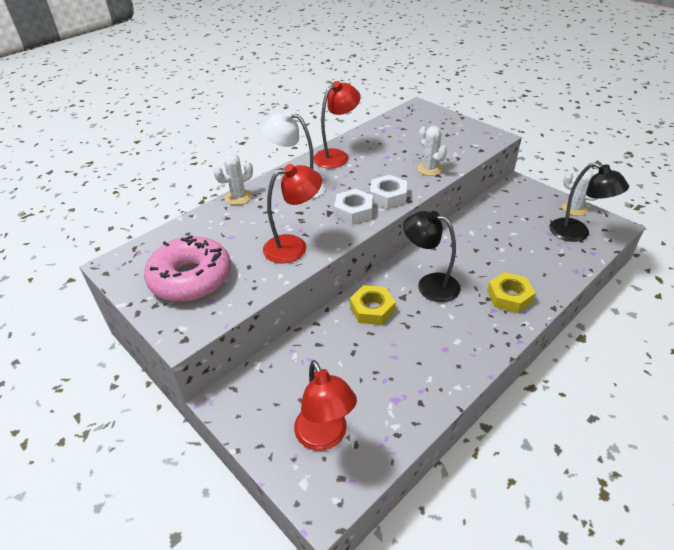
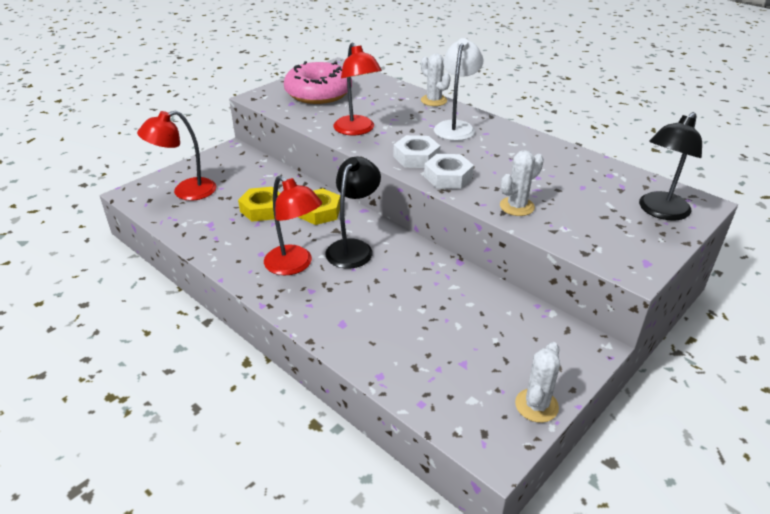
camera: 85 degrees right, 5 degrees down
(336, 156) = (528, 145): red lamp -> red lamp (295, 265)
(509, 297) = (331, 305): yellow nut -> yellow nut (262, 209)
(577, 234) = (466, 394): black lamp -> black lamp (659, 211)

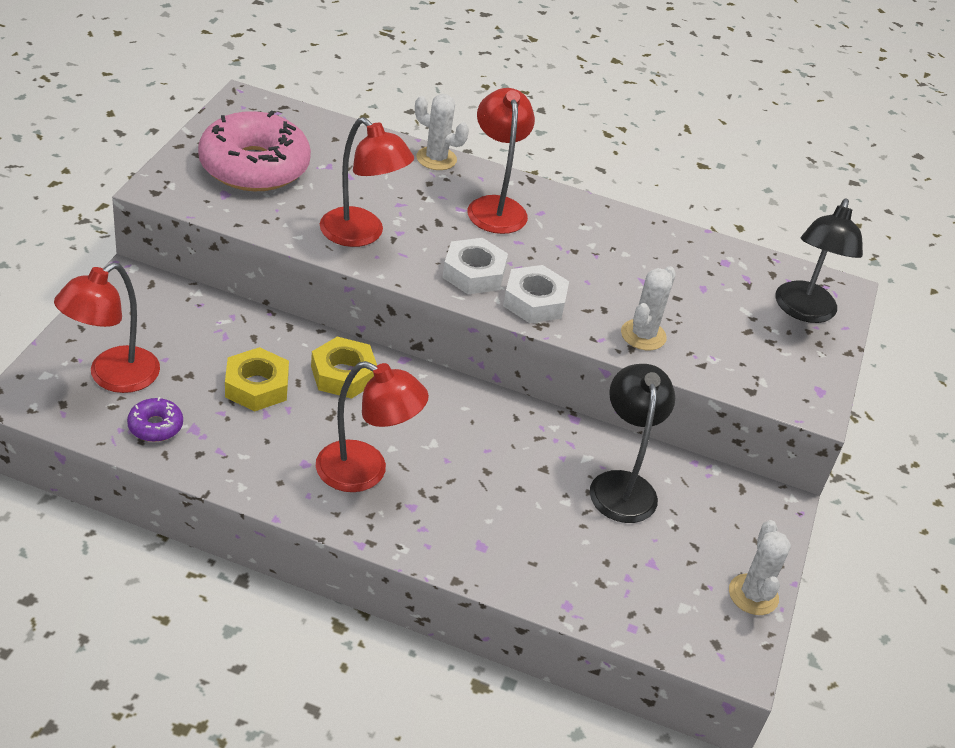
camera: 30 degrees left, 5 degrees up
(189, 219) = (155, 426): none -> purple donut
(353, 248) = (428, 426): black lamp -> black lamp (622, 485)
(456, 127) = (495, 207): white lamp -> red lamp

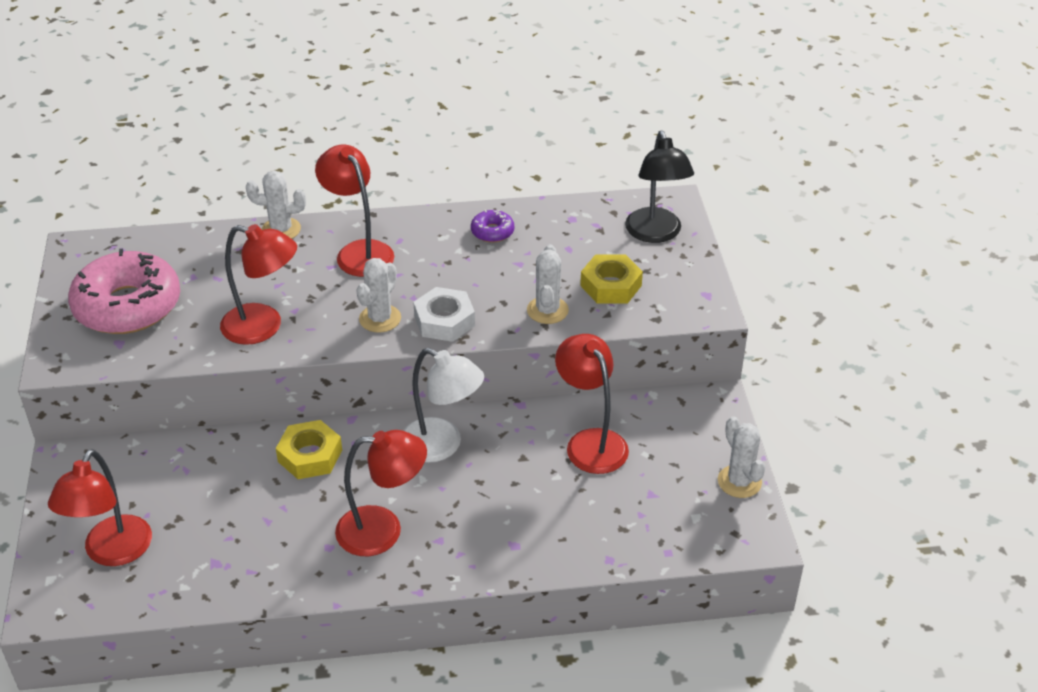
camera: 20 degrees left, 0 degrees up
(155, 426) = (180, 577): purple donut -> purple donut (492, 232)
(256, 386) = (243, 501): yellow nut -> yellow nut (610, 285)
(472, 422) = (442, 446): none -> white lamp
(474, 273) = (380, 319): white nut -> white cactus
(622, 485) = (590, 442): black lamp -> red lamp

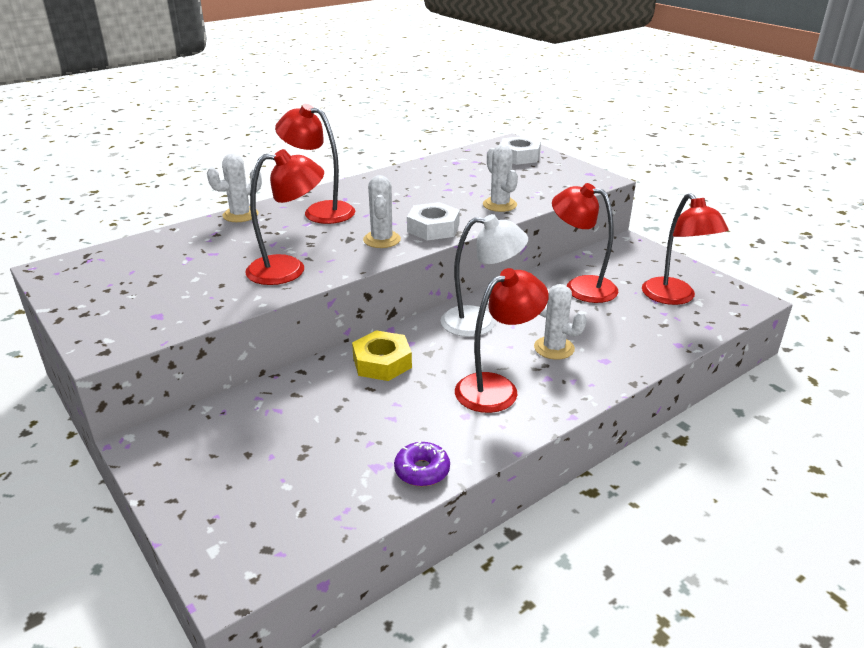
camera: 30 degrees left, 10 degrees down
(112, 552) = (263, 499): red lamp -> red lamp (674, 297)
(128, 306) = (142, 290): pink donut -> none
(492, 232) = (409, 179): purple donut -> purple donut (422, 470)
(610, 285) = (524, 184): yellow nut -> none
(655, 234) = (519, 156): black lamp -> white nut
(739, 481) = (698, 276): white cactus -> white cactus (554, 348)

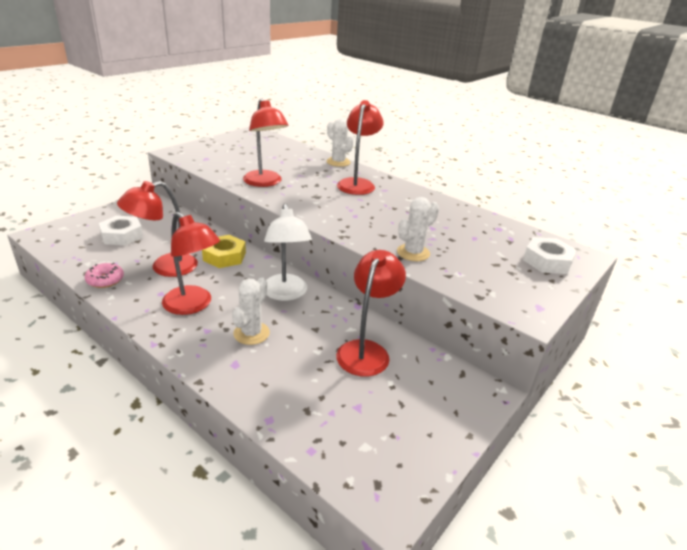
camera: 75 degrees right, 0 degrees up
(382, 240) = (319, 207): white cactus -> none
(422, 470) = (105, 280): purple donut -> pink donut
(433, 228) = (348, 225): white nut -> white nut (122, 235)
(674, 297) = (369, 424): red lamp -> red lamp (165, 267)

